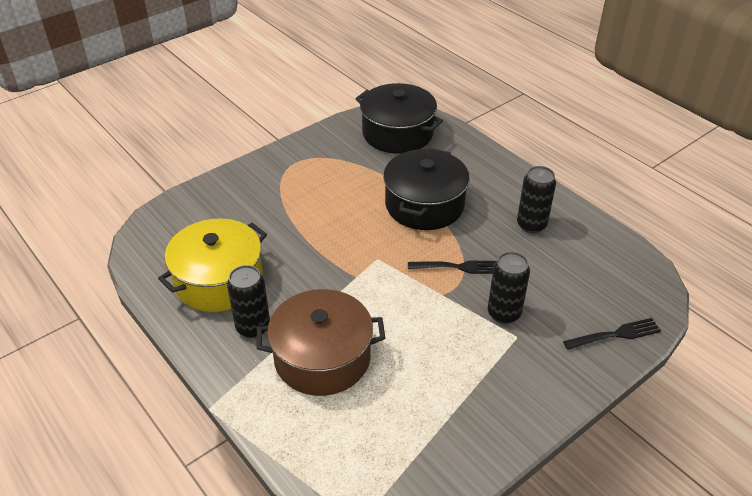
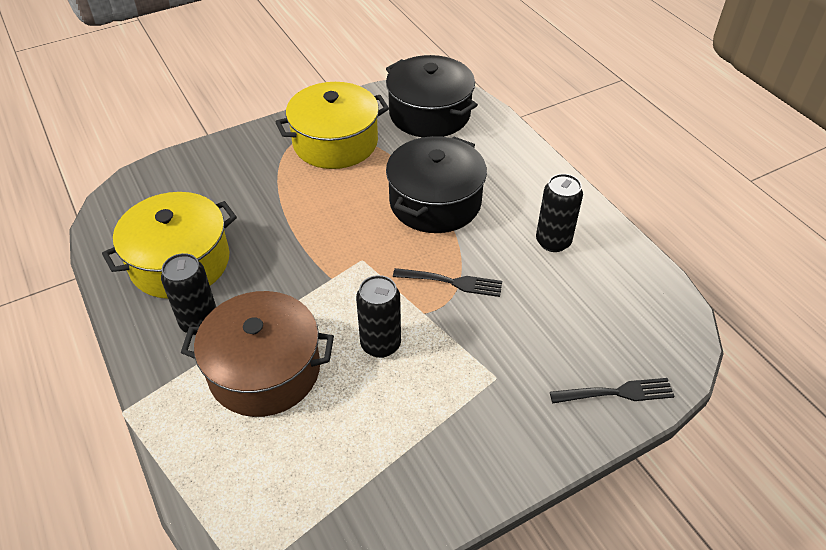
camera: 10 degrees right, 5 degrees up
(323, 166) = (335, 142): none -> yellow pot
(504, 313) = (489, 346): black can -> black can (380, 344)

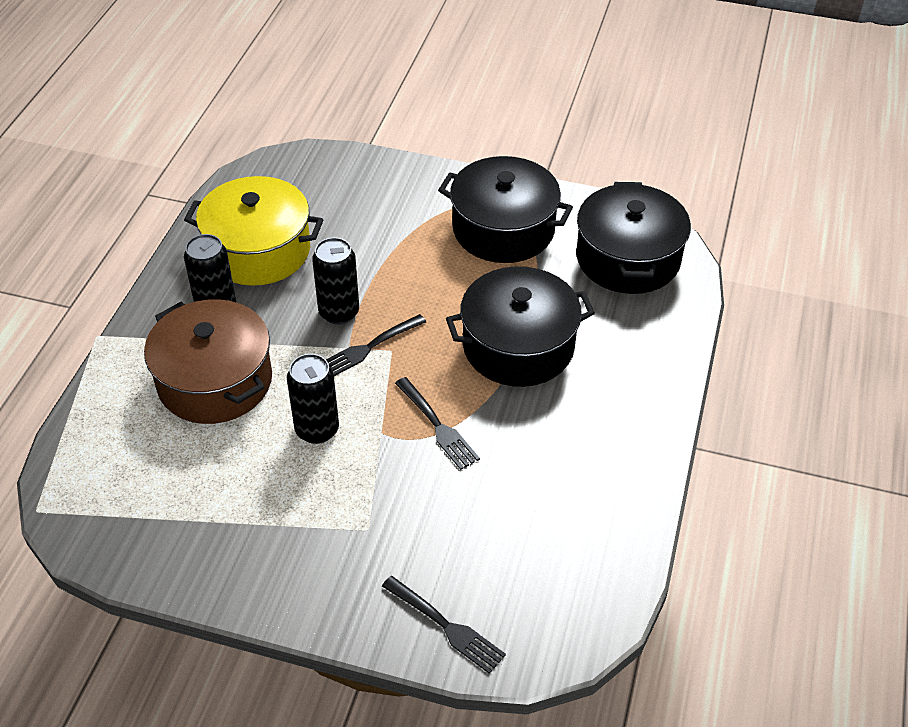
camera: 45 degrees right, 0 degrees up
(335, 142) = (503, 229): yellow pot -> black pot
(345, 268) = (369, 347): none -> black fork
(553, 241) = (575, 461): black can -> black can (339, 312)

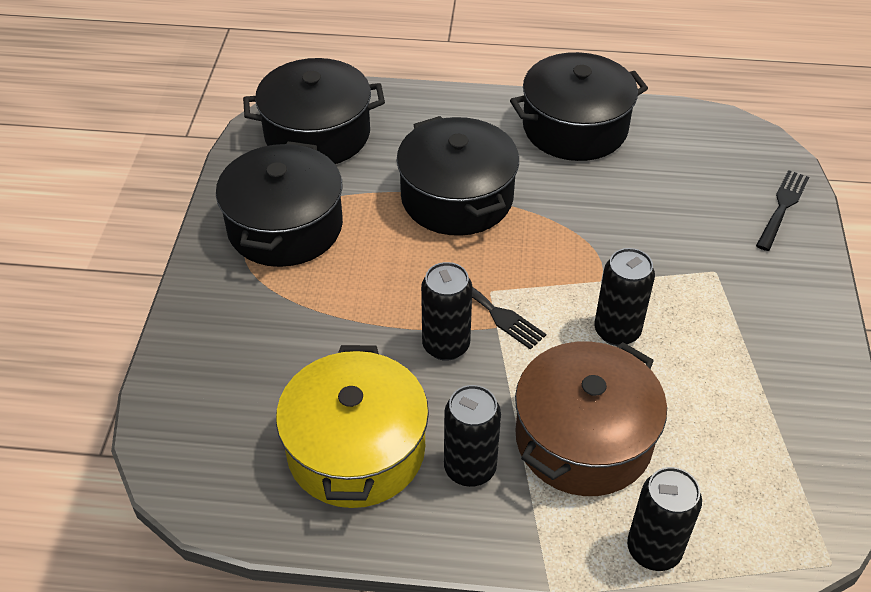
camera: 100 degrees left, 0 degrees up
(102, 401) = (653, 549): none -> black can
(437, 425) = (577, 242): black fork -> none
(613, 462) = (575, 128): none -> black pot

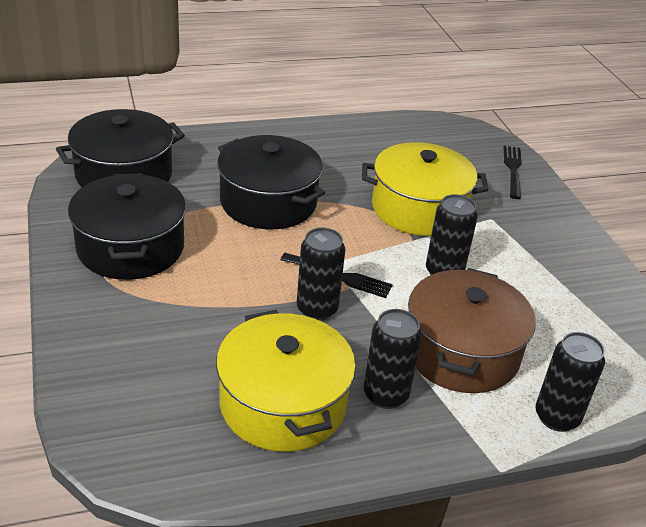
camera: 25 degrees left, 10 degrees down
(575, 128) = (335, 140): black pot -> none
(630, 240) = (418, 208): none -> yellow pot

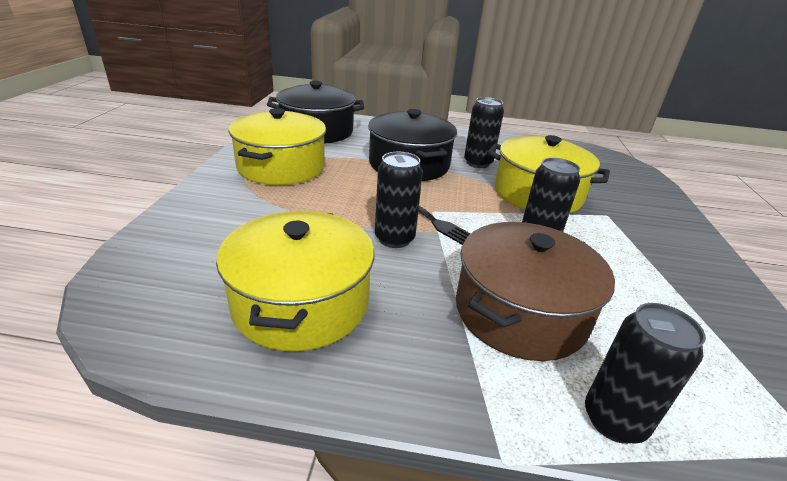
camera: 25 degrees right, 5 degrees down
(130, 247) = (281, 167): black pot -> yellow pot
(385, 395) = (410, 327): black can -> black can (478, 163)
(513, 170) = (644, 188): black fork -> none

